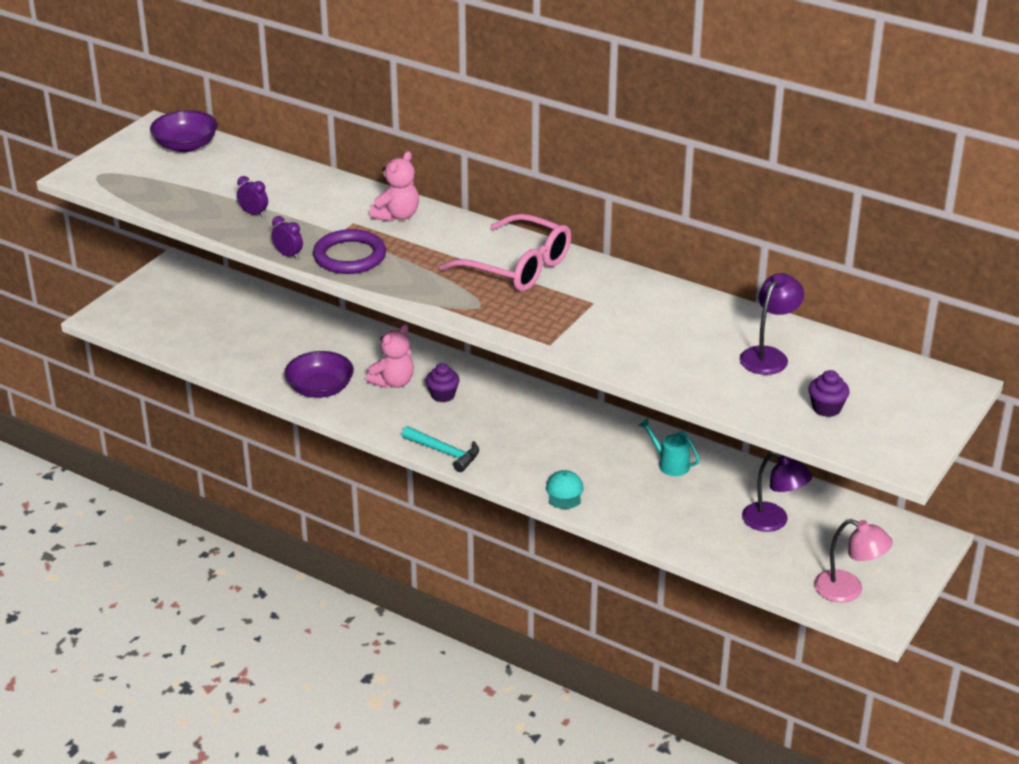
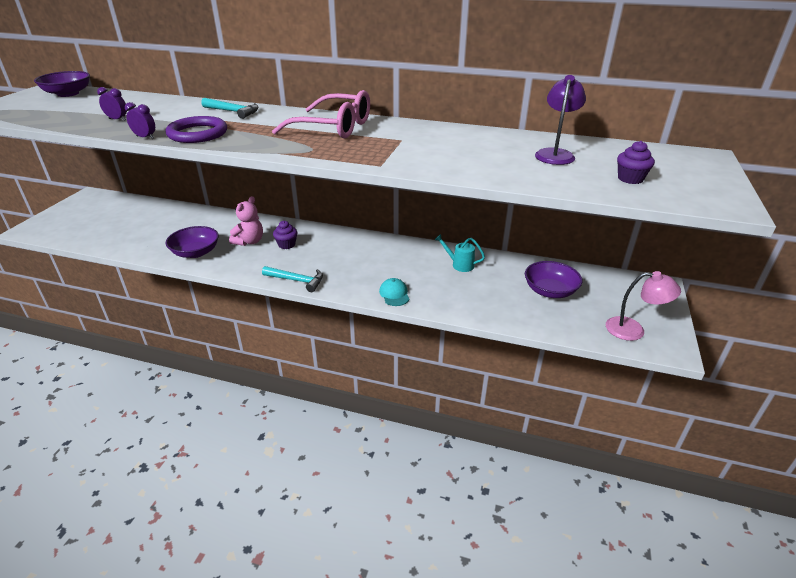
camera: 15 degrees left, 0 degrees up
(397, 216) = (233, 112): pink teddy bear -> turquoise hammer
(773, 522) = (550, 291): purple lamp -> purple bowl

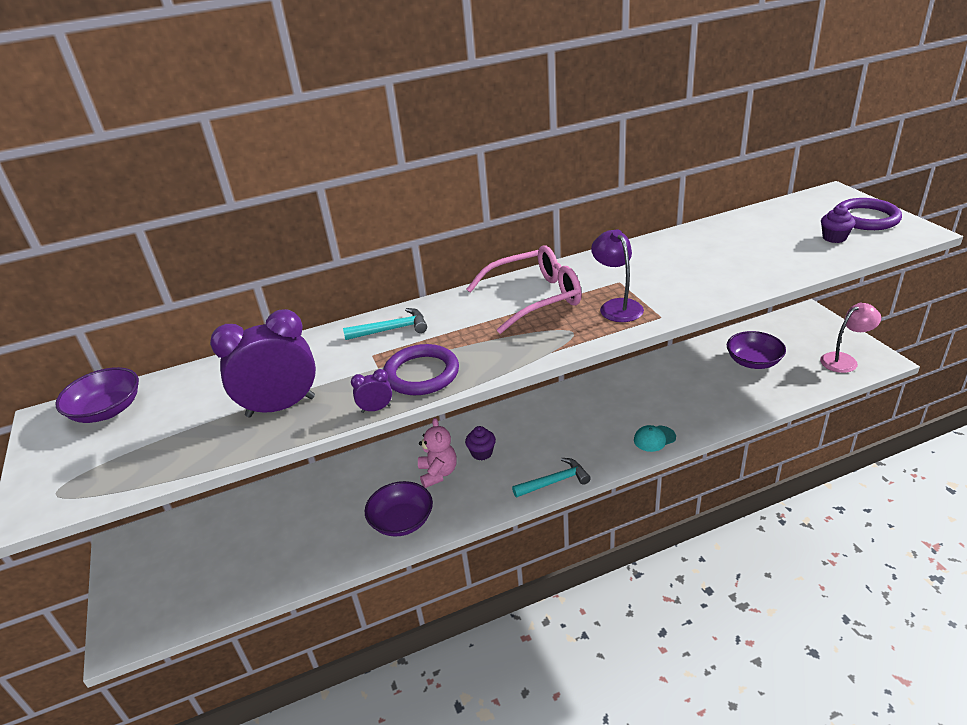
camera: 35 degrees left, 0 degrees up
(117, 119) = (281, 407): purple clock -> purple clock, size x2.36
(394, 294) = (654, 438): turquoise cap -> turquoise cap turned 60 degrees counterclockwise
(459, 265) = (659, 379): turquoise watering can -> none
(555, 154) = (751, 238): purple lamp -> purple lamp (617, 306)
(696, 179) = (866, 218): none -> purple ring

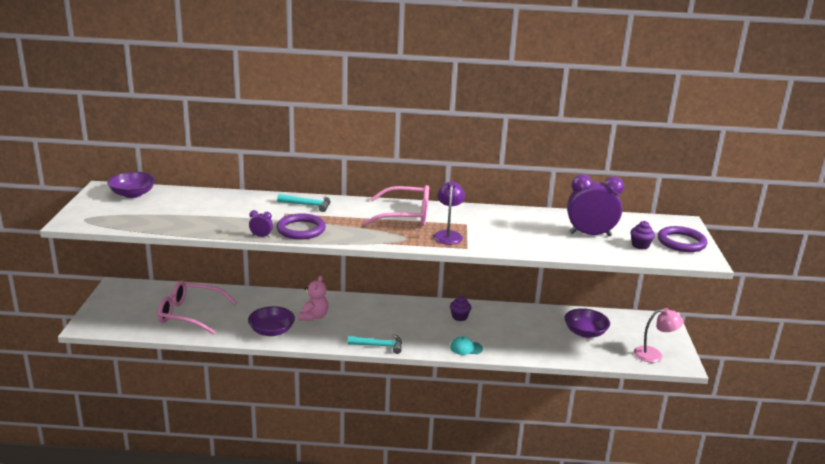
camera: 20 degrees right, 10 degrees down
(267, 545) = (189, 314): none -> pink glasses
(281, 407) = (215, 220): purple clock -> purple clock (590, 234)
(482, 453) = (349, 316): purple cupcake -> purple cupcake (459, 317)

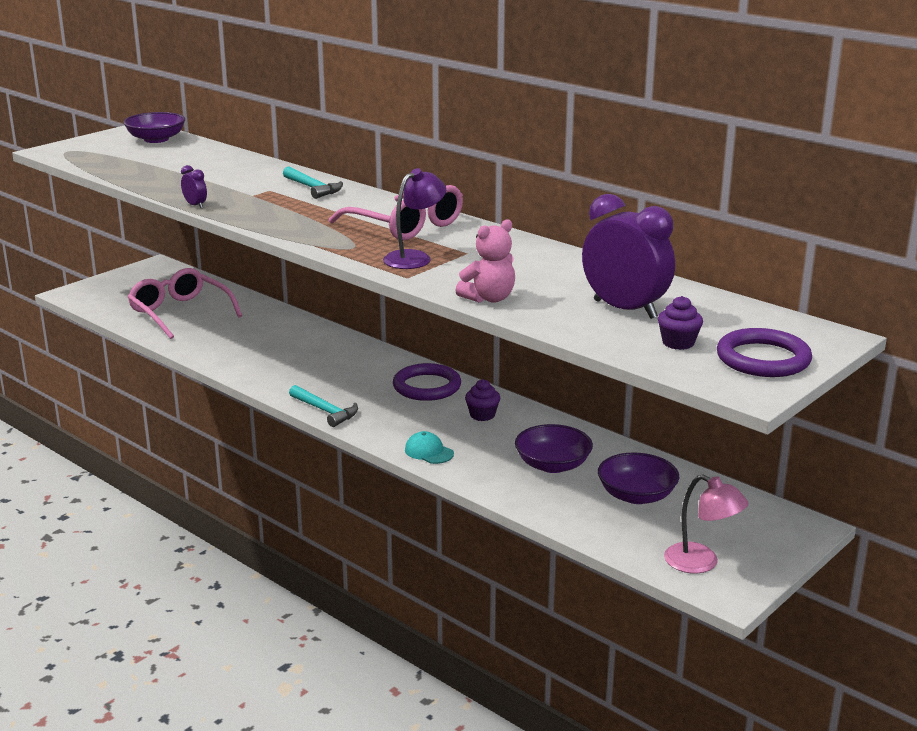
camera: 40 degrees right, 0 degrees up
(271, 331) = (233, 355): purple bowl -> purple bowl (552, 465)
(301, 229) = (251, 209): purple ring -> purple ring (427, 386)
(314, 316) = (303, 356): pink teddy bear -> pink teddy bear (489, 298)

